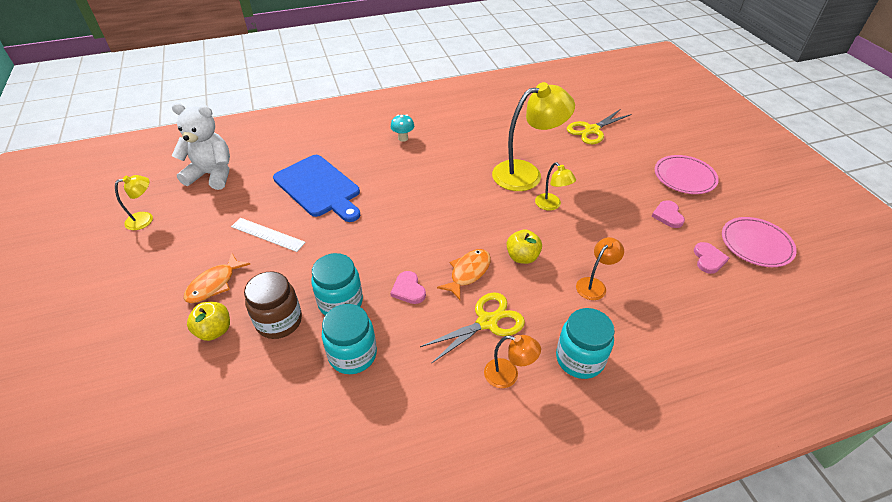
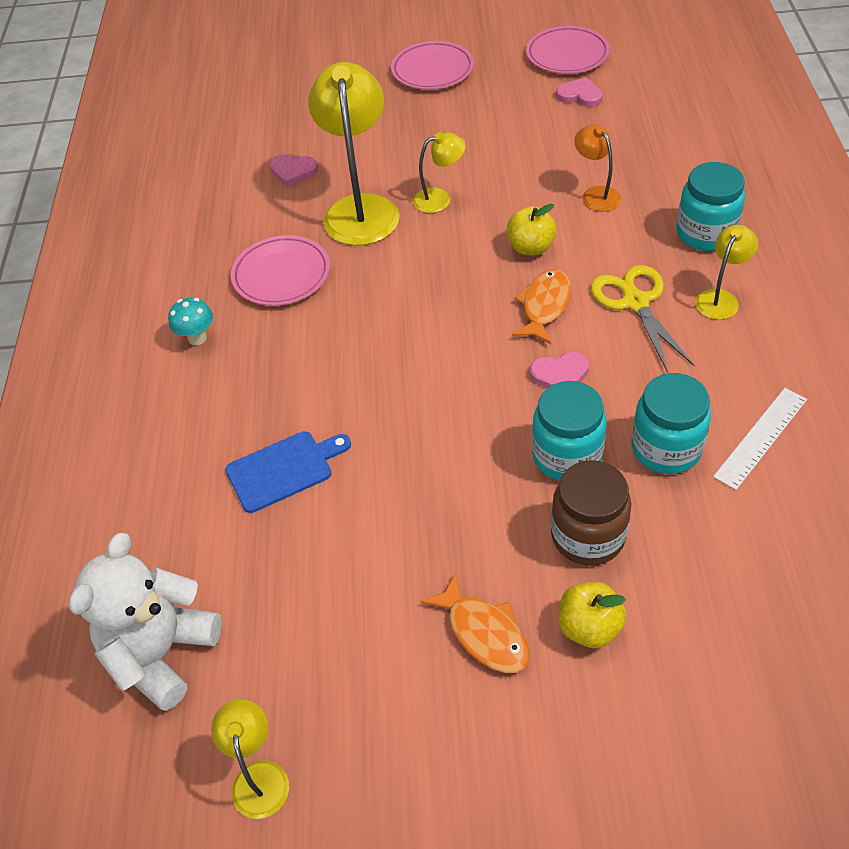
camera: 70 degrees left, 5 degrees up
(268, 234) = (382, 551): white ruler -> white ruler (761, 437)
(319, 188) = (284, 469): blue cutting board -> blue cutting board, size x0.61
(458, 155) = (281, 275): none -> pink plate
(468, 272) = (544, 306): orange fish -> orange fish turned 60 degrees clockwise
(508, 375) = (720, 298): orange lamp -> yellow lamp
(592, 130) = (293, 122): yellow scissors -> none
(668, 215) = (497, 104): pink heart -> pink heart (293, 171)

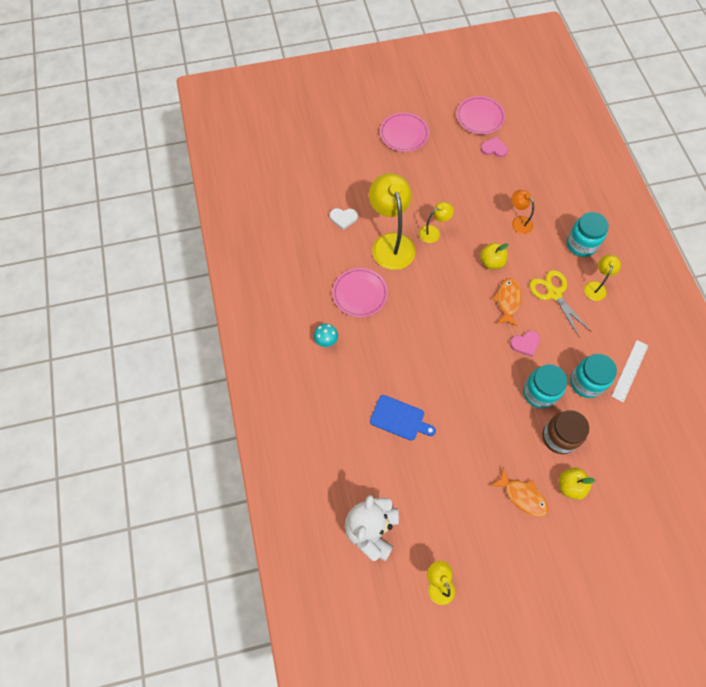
camera: 15 degrees left, 15 degrees up
(284, 469) = (399, 418): blue cutting board -> blue cutting board turned 60 degrees clockwise
(293, 171) = (343, 218): pink heart -> white heart

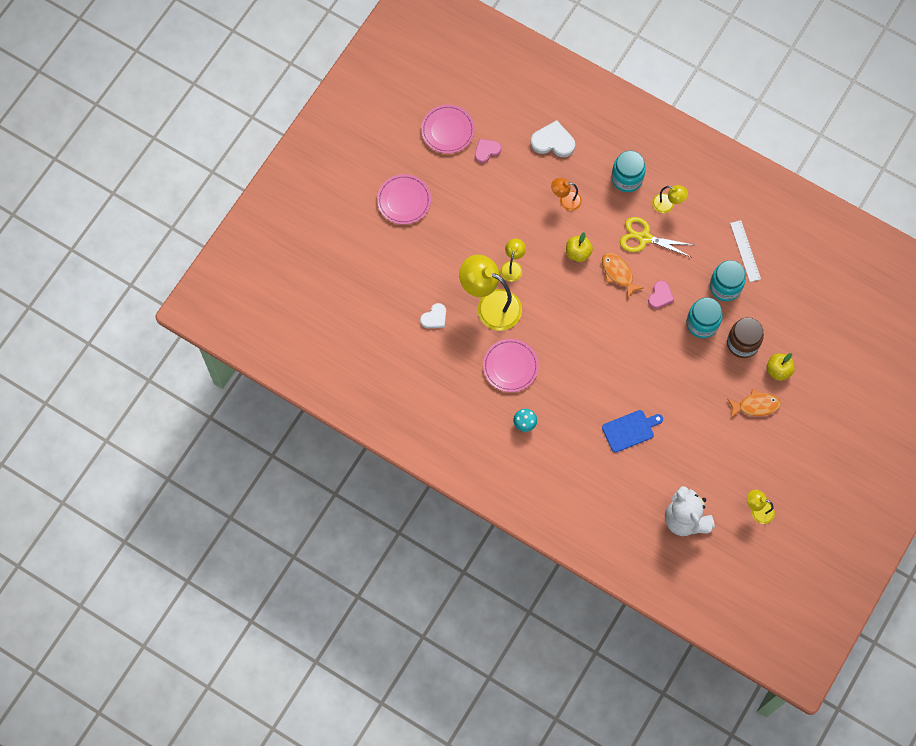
camera: 45 degrees left, 5 degrees up
(548, 179) = (553, 141): none -> white heart
(596, 287) = (667, 205): yellow lamp -> yellow lamp turned 135 degrees clockwise

